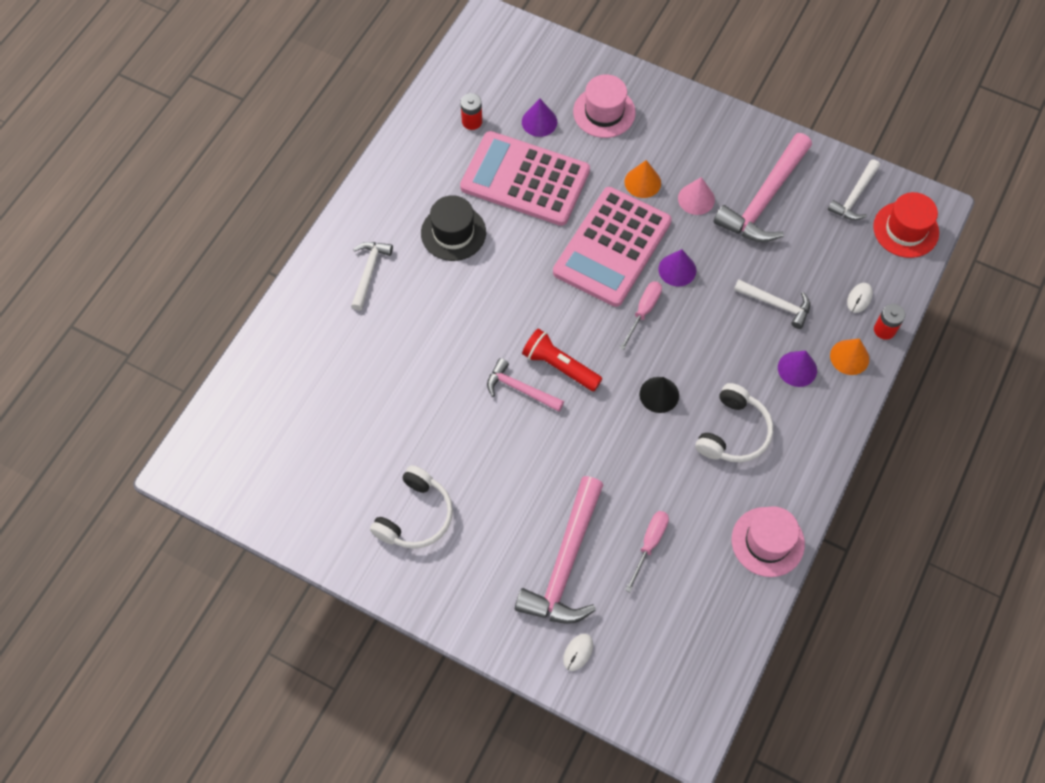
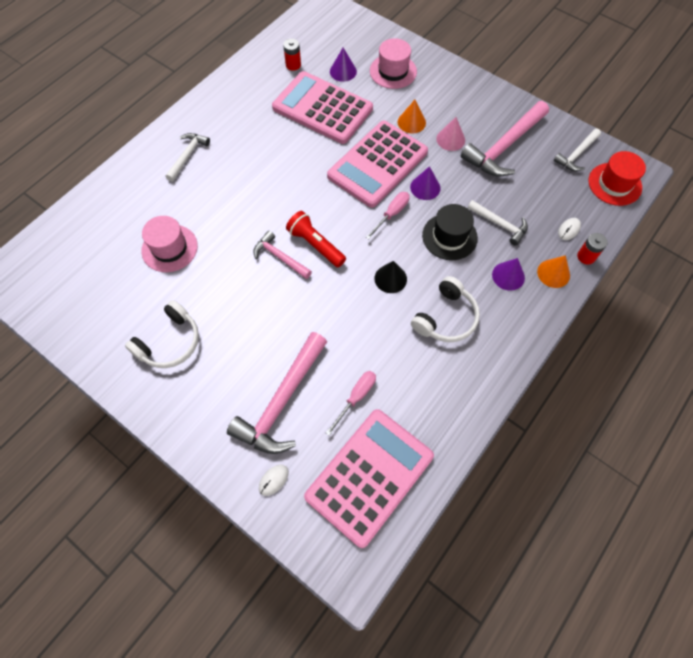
camera: 10 degrees right, 0 degrees up
(453, 233) = (259, 137): black hat -> black hat (449, 236)
(683, 629) = (369, 476): none -> pink calculator
(767, 541) = (457, 412): pink hat -> pink hat (169, 248)

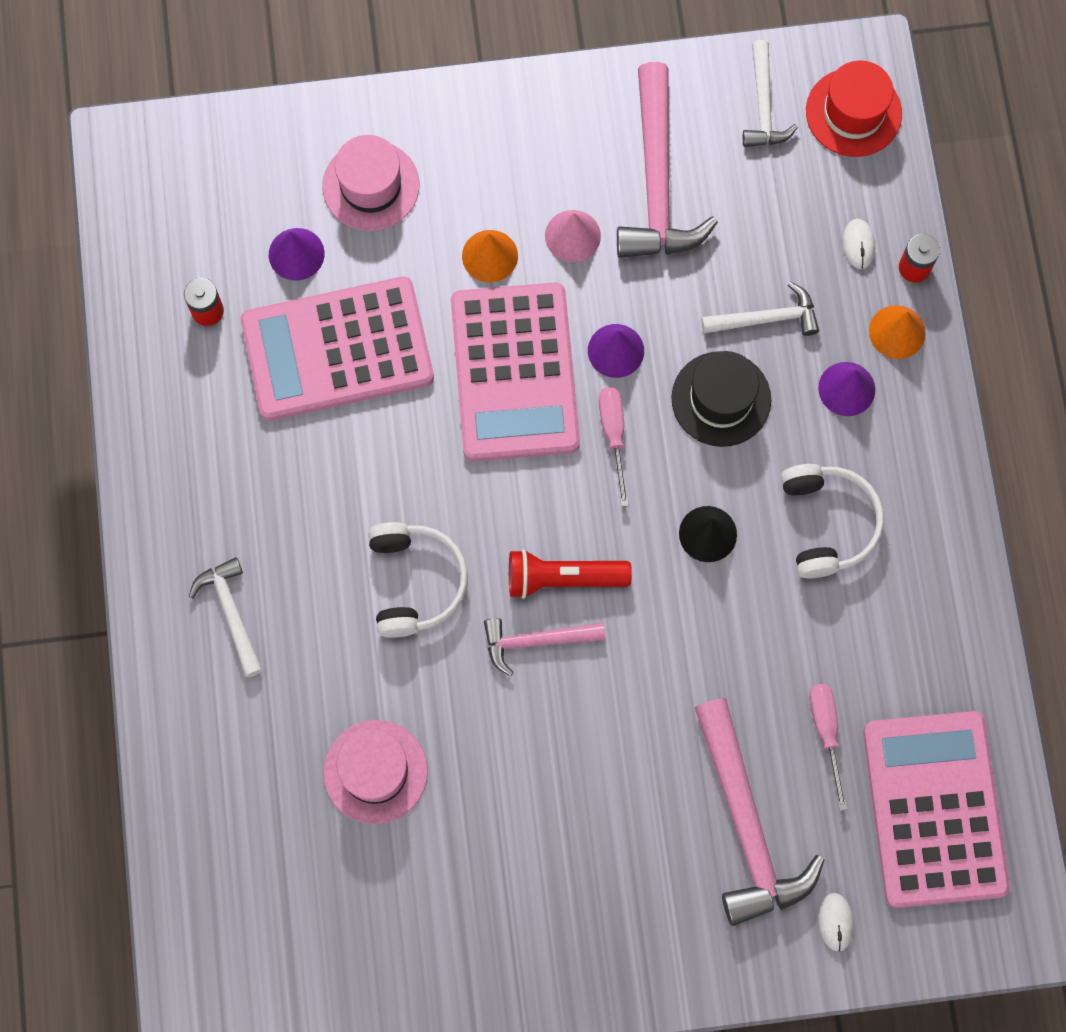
camera: 45 degrees left, 10 degrees up
(169, 342) = (528, 891): white headphones -> white headphones (415, 582)

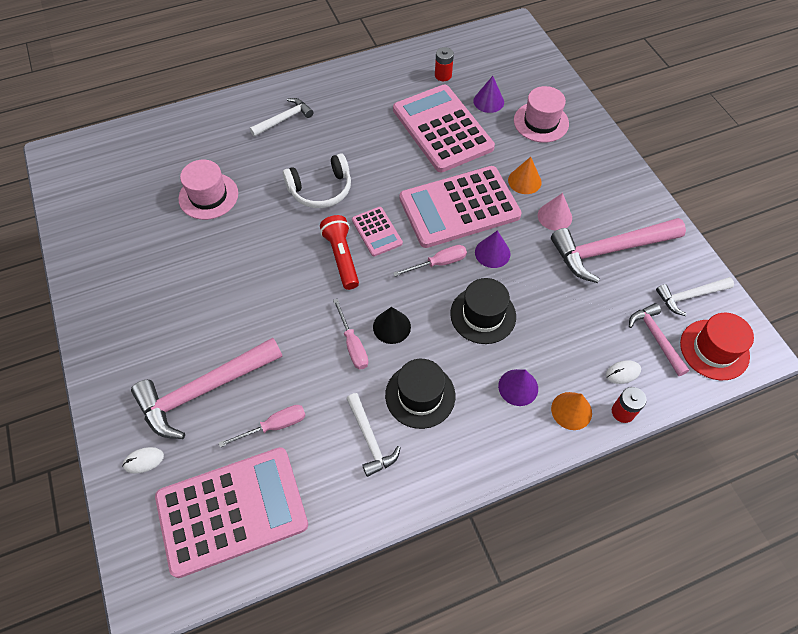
camera: 75 degrees right, 15 degrees down
(527, 512) = (377, 232): none -> pink calculator
(536, 641) = (300, 252): pink hammer -> pink hammer (656, 338)
(724, 597) = (353, 345): none -> pink screwdriver
(766, 319) = (547, 329): white hammer -> white hammer (370, 439)
(827, 523) = (420, 395): white headphones -> black hat

